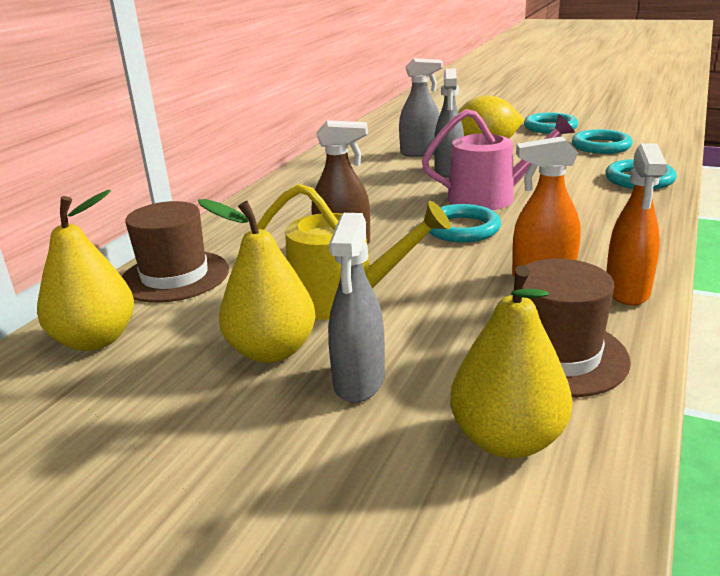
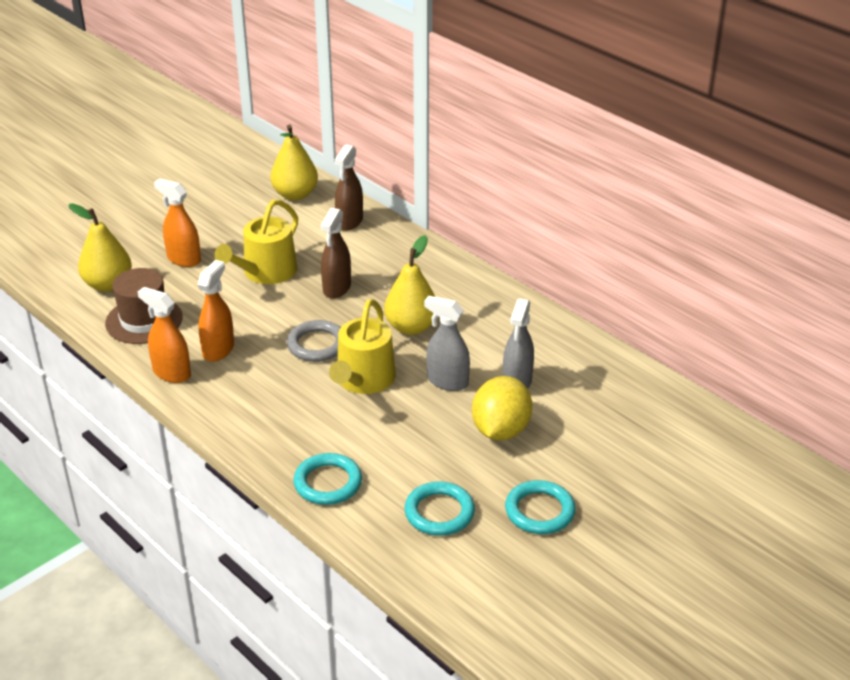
camera: 110 degrees right, 10 degrees up
(175, 276) = (349, 222): brown hat -> brown spray bottle
(271, 351) = (234, 241): yellow pear -> yellow pear (411, 327)
(359, 382) = (183, 259): grey spray bottle -> orange spray bottle
(462, 229) = (317, 345): turquoise ring -> grey ring
(490, 197) = (363, 380): pink watering can -> yellow watering can

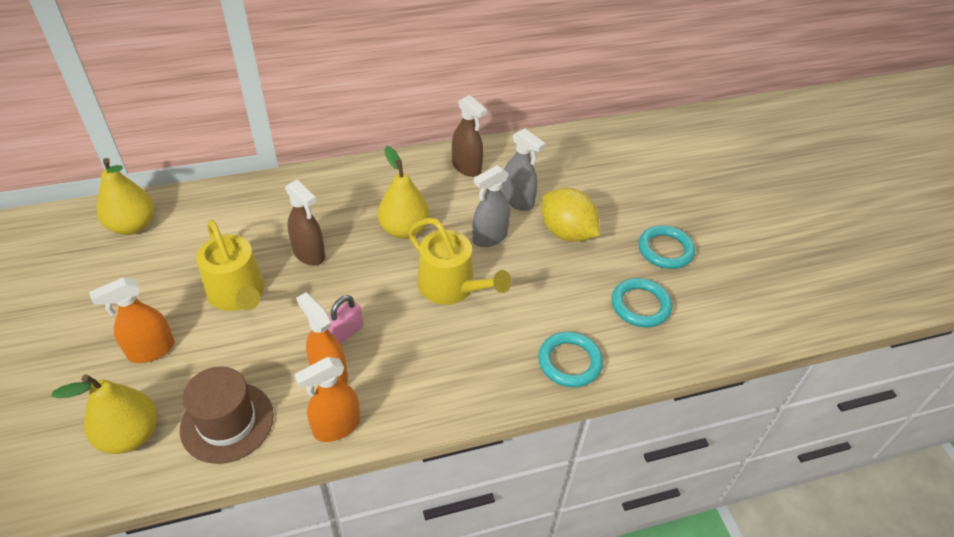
camera: 65 degrees left, 10 degrees up
(267, 341) = (346, 332): none -> pink padlock
(317, 345) = (379, 298): grey ring -> none
(349, 222) = (217, 207): brown spray bottle -> brown spray bottle (467, 167)

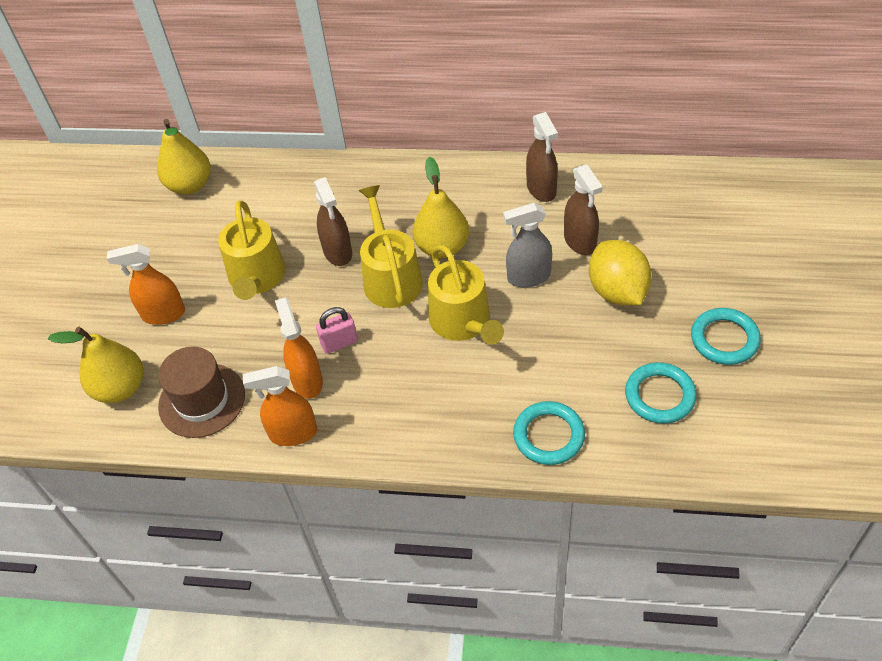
camera: 30 degrees right, 5 degrees up
(369, 264) = (391, 277): none -> yellow watering can
(518, 201) = (580, 241): grey spray bottle -> brown spray bottle

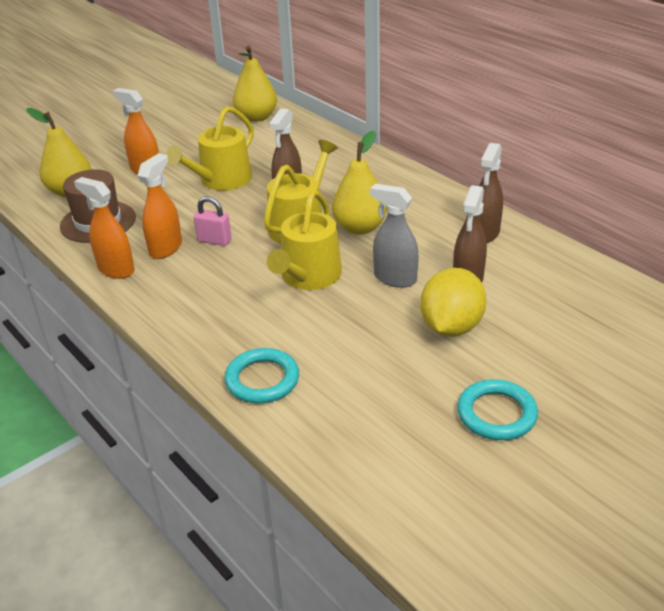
camera: 40 degrees right, 15 degrees down
(659, 396) = (383, 414): turquoise ring -> none

